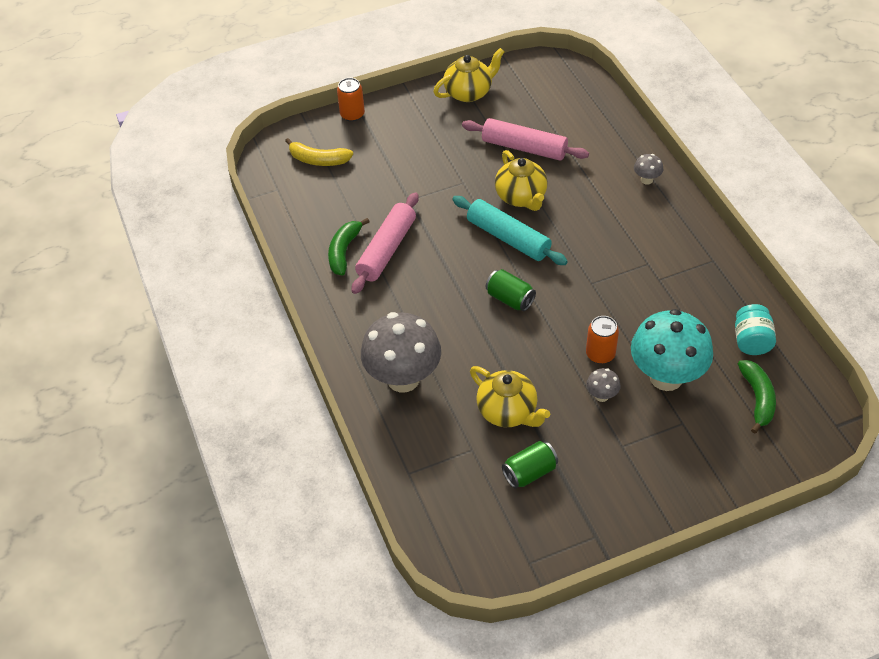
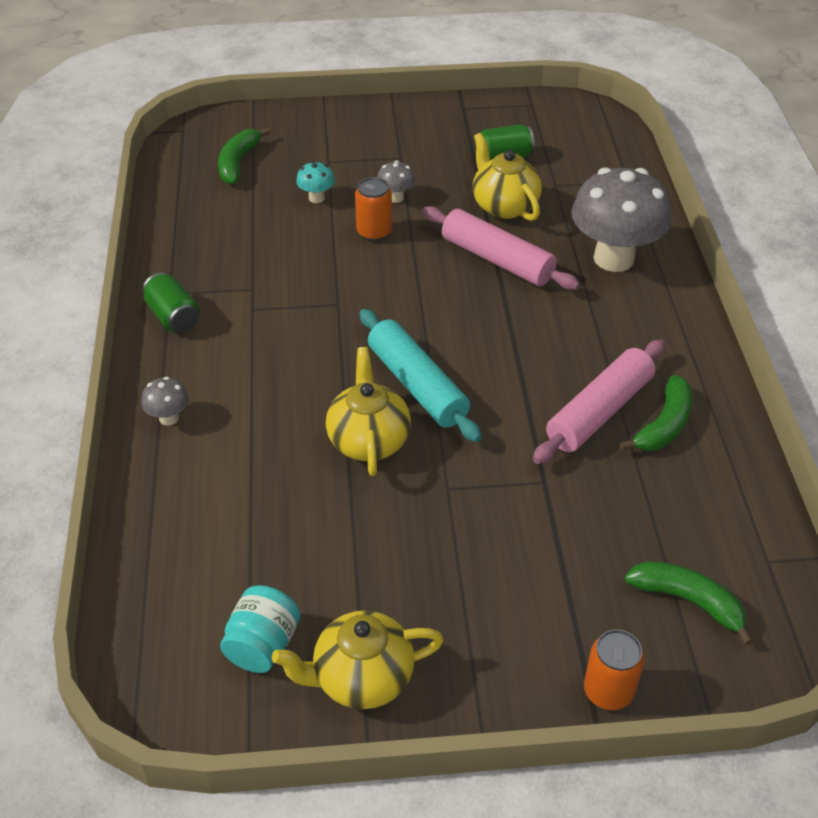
camera: 165 degrees left, 5 degrees down
(318, 160) = (688, 601): yellow banana -> green banana
(510, 299) = (451, 310): green can -> green can (173, 317)
(524, 148) = (320, 524): pink rolling pin -> pink rolling pin (497, 260)
(666, 377) = (316, 198): turquoise mushroom -> turquoise mushroom, size x0.42
(751, 341) = (200, 207): turquoise jar -> turquoise jar (263, 645)

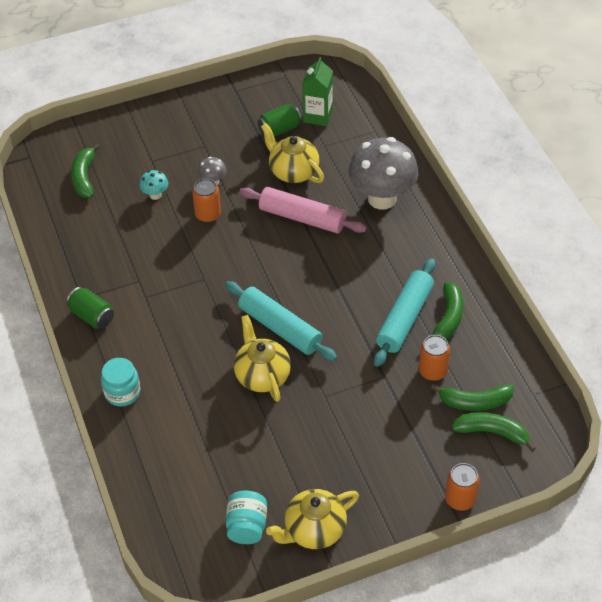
camera: 15 degrees left, 5 degrees up
(169, 418) = (122, 392): grey mushroom -> turquoise jar
(558, 152) = (317, 116): none -> green carton
(599, 412) = (404, 318): pink rolling pin -> turquoise rolling pin
(620, 491) = (433, 371): none -> orange can
(672, 549) = (474, 402): none -> green banana

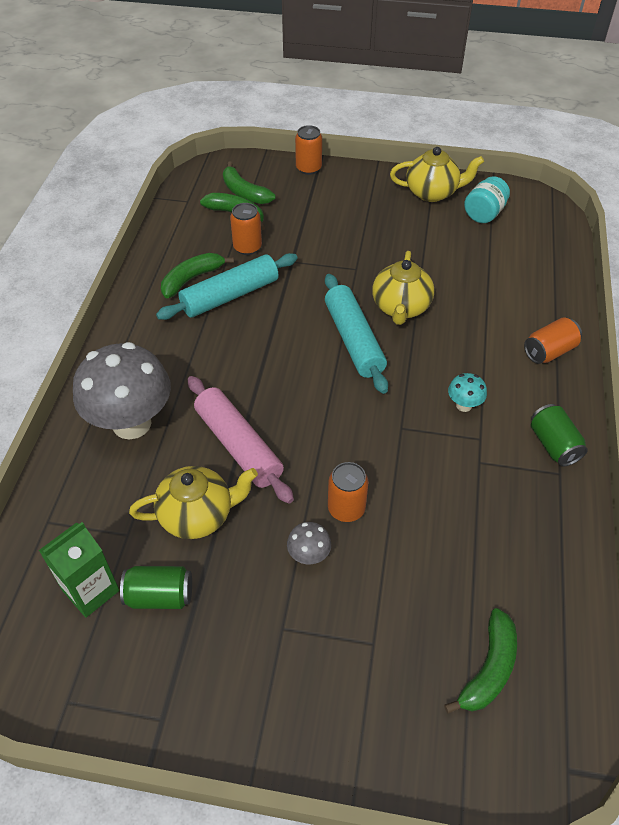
camera: 150 degrees left, 0 degrees up
(122, 392) = (549, 351): turquoise jar -> orange can
(155, 195) = (398, 576): turquoise mushroom -> turquoise mushroom (464, 405)
(293, 171) = (198, 515): yellow teapot -> yellow teapot turned 90 degrees counterclockwise

